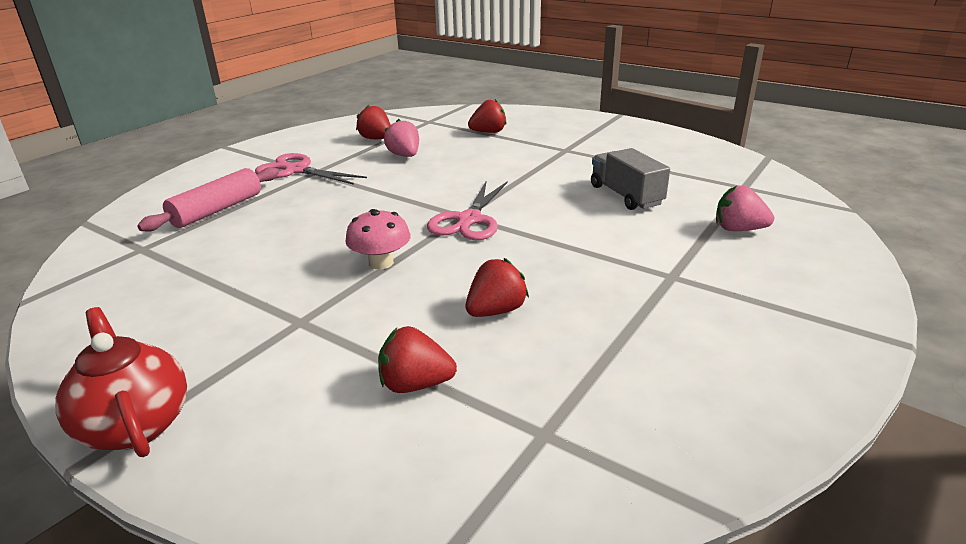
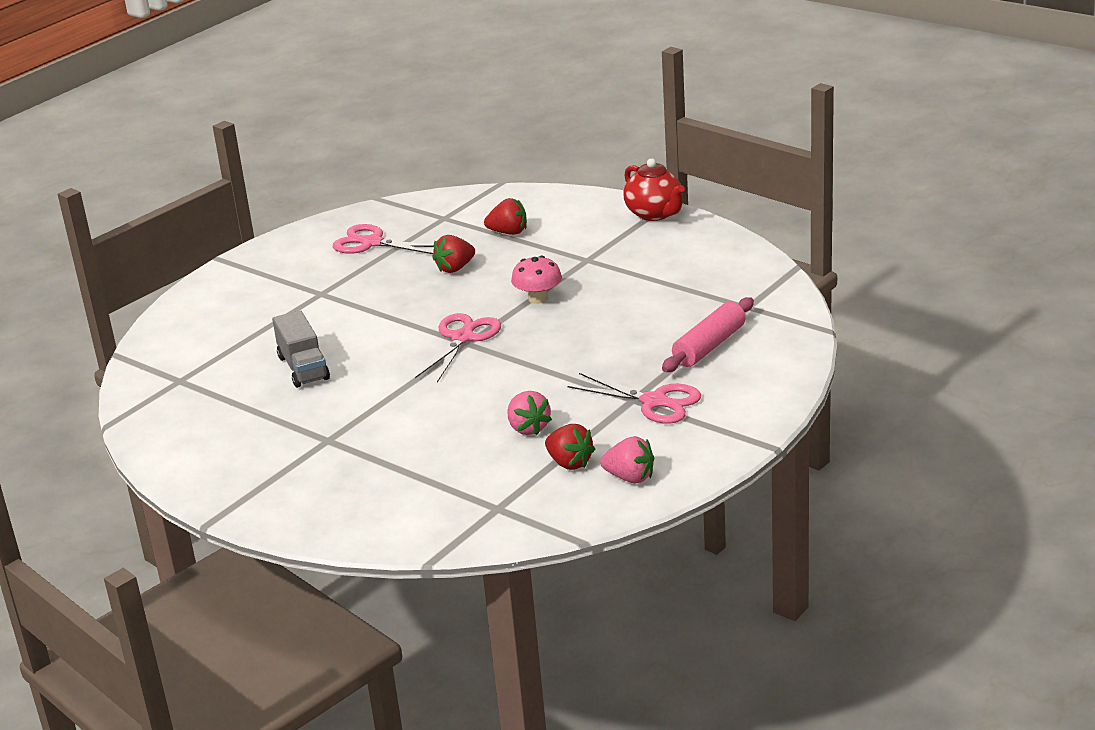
camera: 175 degrees left, 0 degrees up
(488, 132) = (414, 477): red strawberry -> none
(653, 368) = (372, 243): none -> pink scissors
(738, 229) = (234, 332): pink strawberry -> pink strawberry (630, 477)

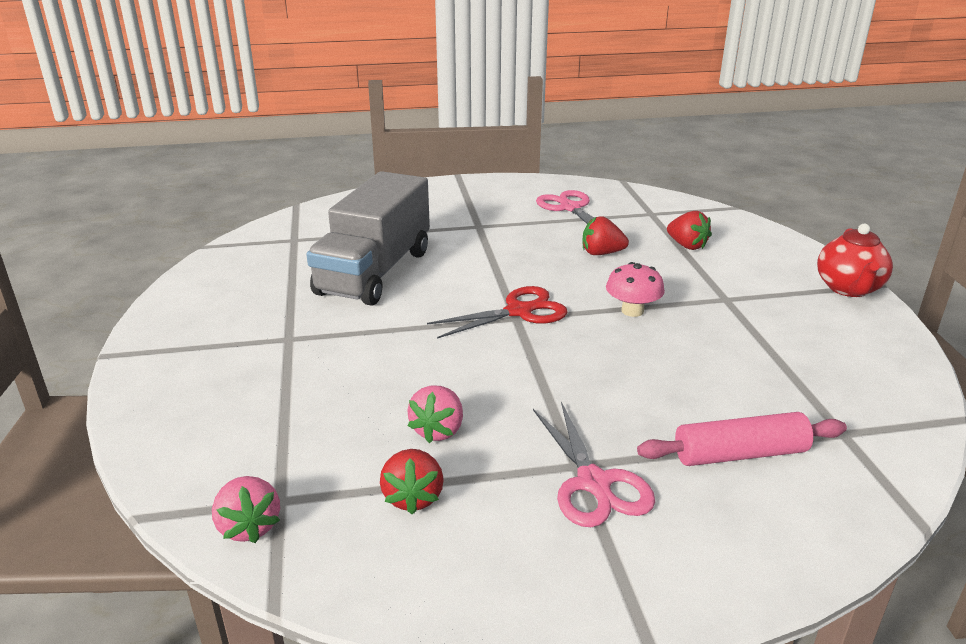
camera: 40 degrees right, 0 degrees up
(303, 368) = (375, 272): grey truck -> grey truck, size x1.84
(462, 338) = (519, 311): pink scissors -> red scissors
(630, 477) = (439, 563): pink strawberry -> pink strawberry (249, 526)

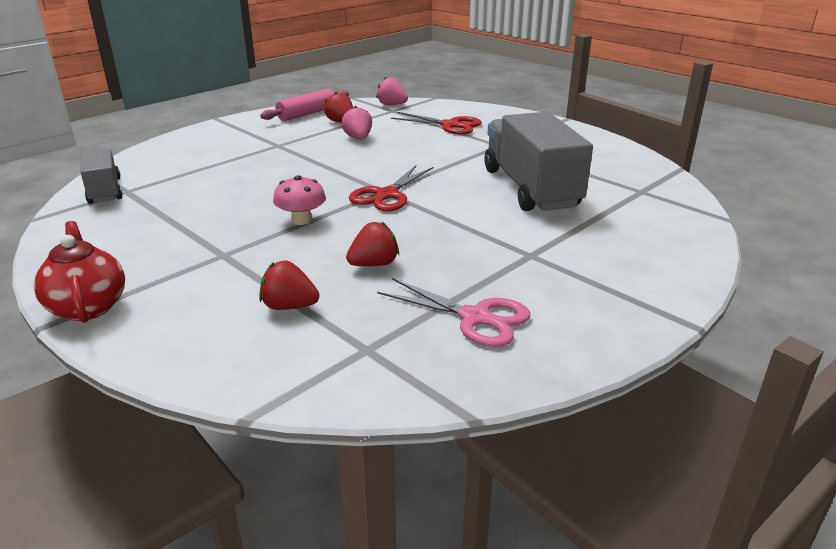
camera: 145 degrees right, 0 degrees up
(270, 407) = (450, 125): none -> red scissors
(593, 483) = (265, 142): pink scissors -> none
(740, 454) = (191, 168): pink rolling pin -> pink rolling pin (307, 114)
(877, 444) = (105, 191): none -> grey truck

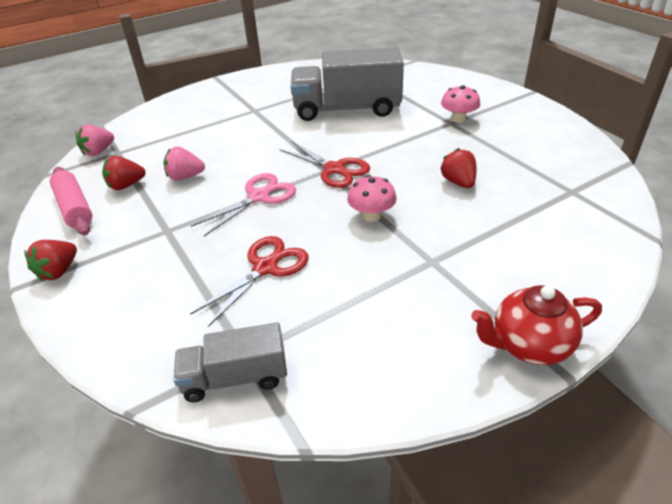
camera: 75 degrees left, 10 degrees up
(289, 306) = (521, 223): red strawberry -> red strawberry (59, 271)
(450, 125) = (189, 126): red scissors -> red scissors (265, 268)
(475, 317) = (530, 150): pink scissors -> pink scissors (259, 197)
(545, 260) = (458, 119): none -> pink mushroom

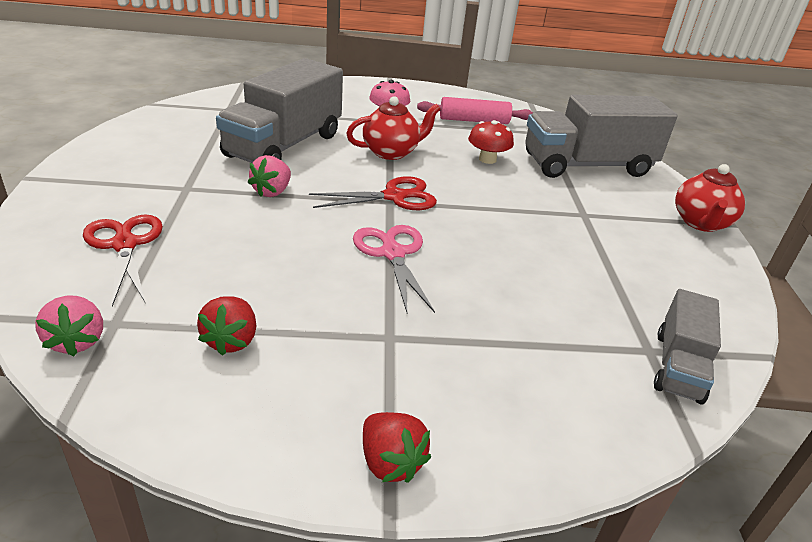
camera: 65 degrees left, 5 degrees down
(74, 208) = (229, 408): pink rolling pin -> pink rolling pin (474, 121)
(185, 177) = (279, 286): pink strawberry -> pink strawberry (272, 192)
(265, 268) = (526, 294): red scissors -> red scissors (125, 245)
(371, 215) = (495, 211): pink mushroom -> none
(400, 143) = (391, 152): none -> red teapot
(458, 182) = (487, 159): red strawberry -> red mushroom
(541, 235) = (587, 165): none -> grey truck

